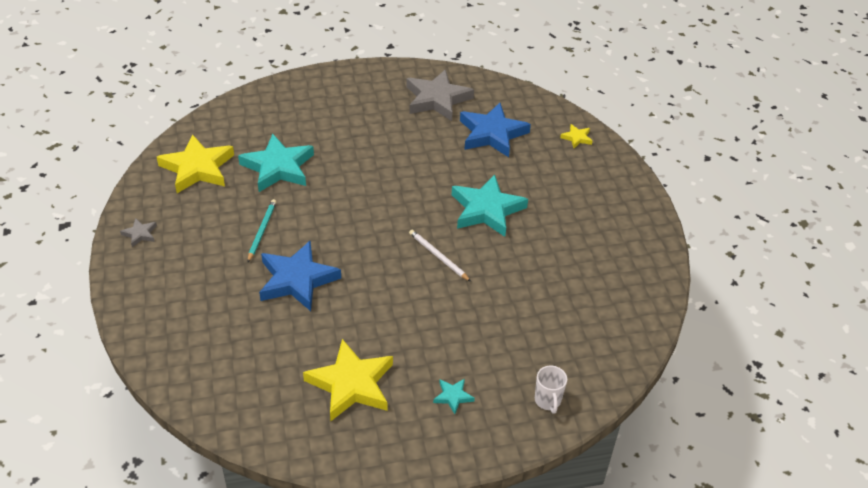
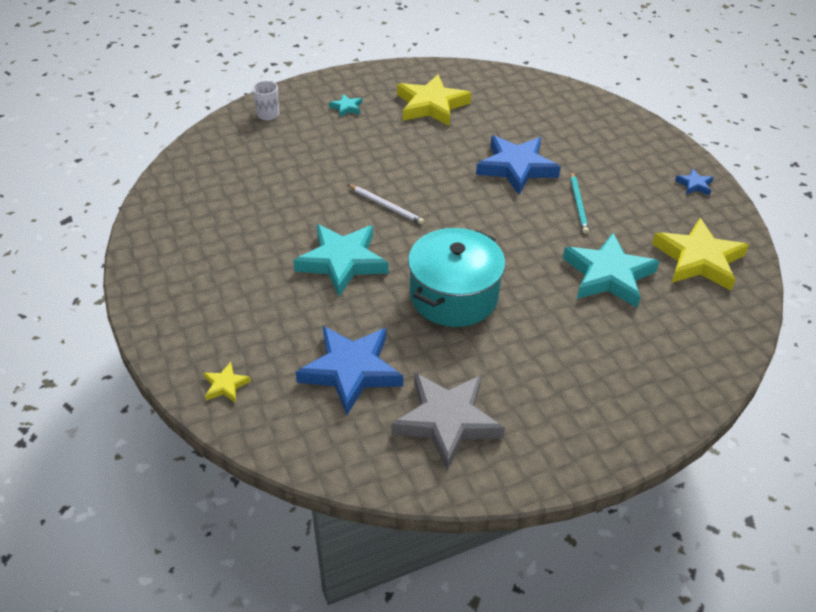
camera: 170 degrees right, 0 degrees up
(140, 234) = (694, 185): grey star -> blue star
(405, 170) = (454, 296): none -> turquoise pot

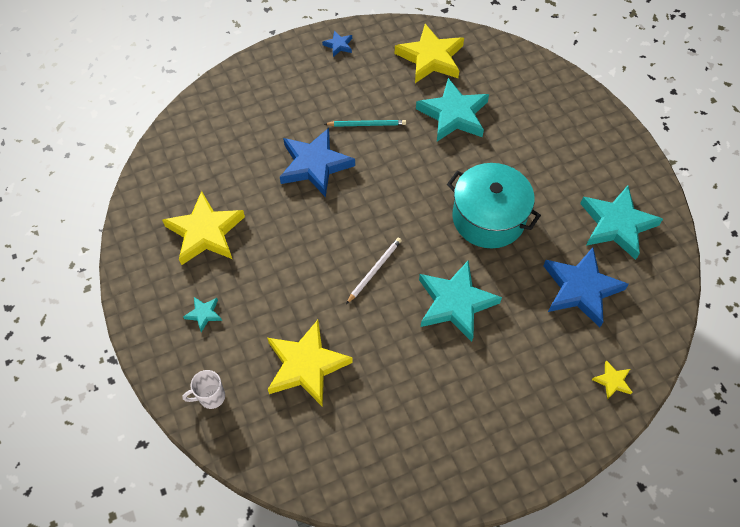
camera: 90 degrees left, 15 degrees up
(287, 163) = (306, 365): none -> yellow star
(447, 421) = (617, 225): grey star -> turquoise star

